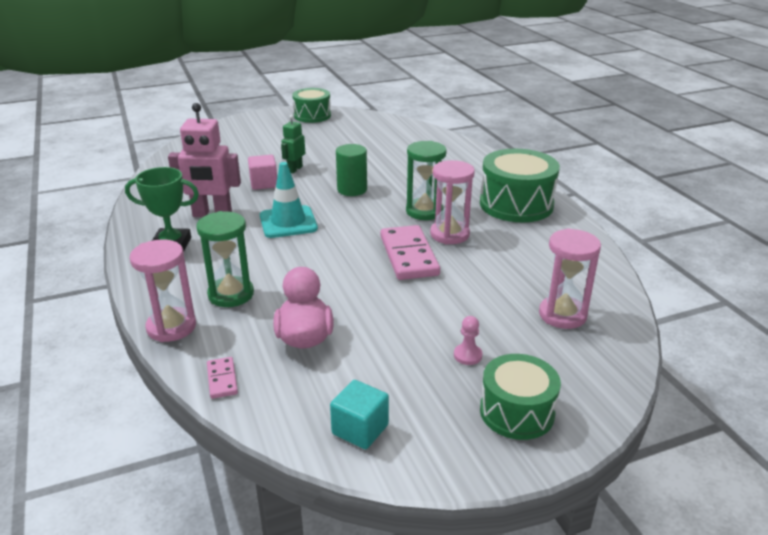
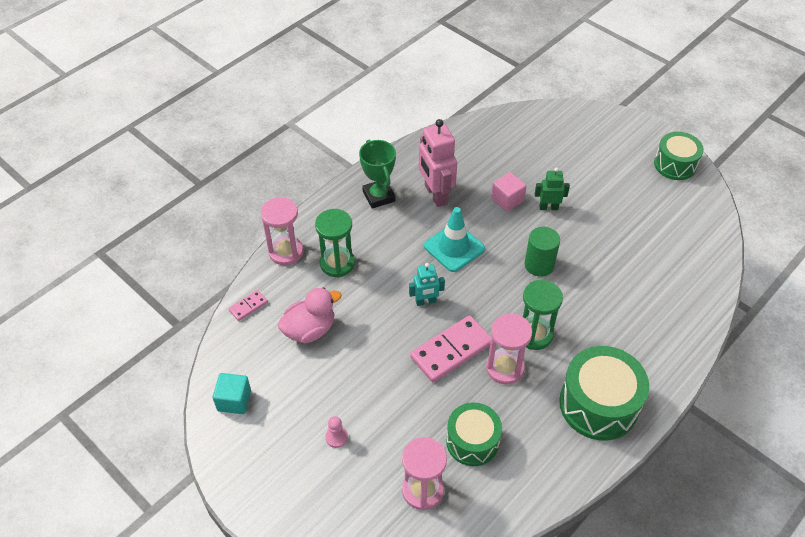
camera: 65 degrees right, 20 degrees up
(337, 254) = (425, 301): none -> turquoise robot
(516, 412) = (287, 487): green drum -> green drum (472, 441)

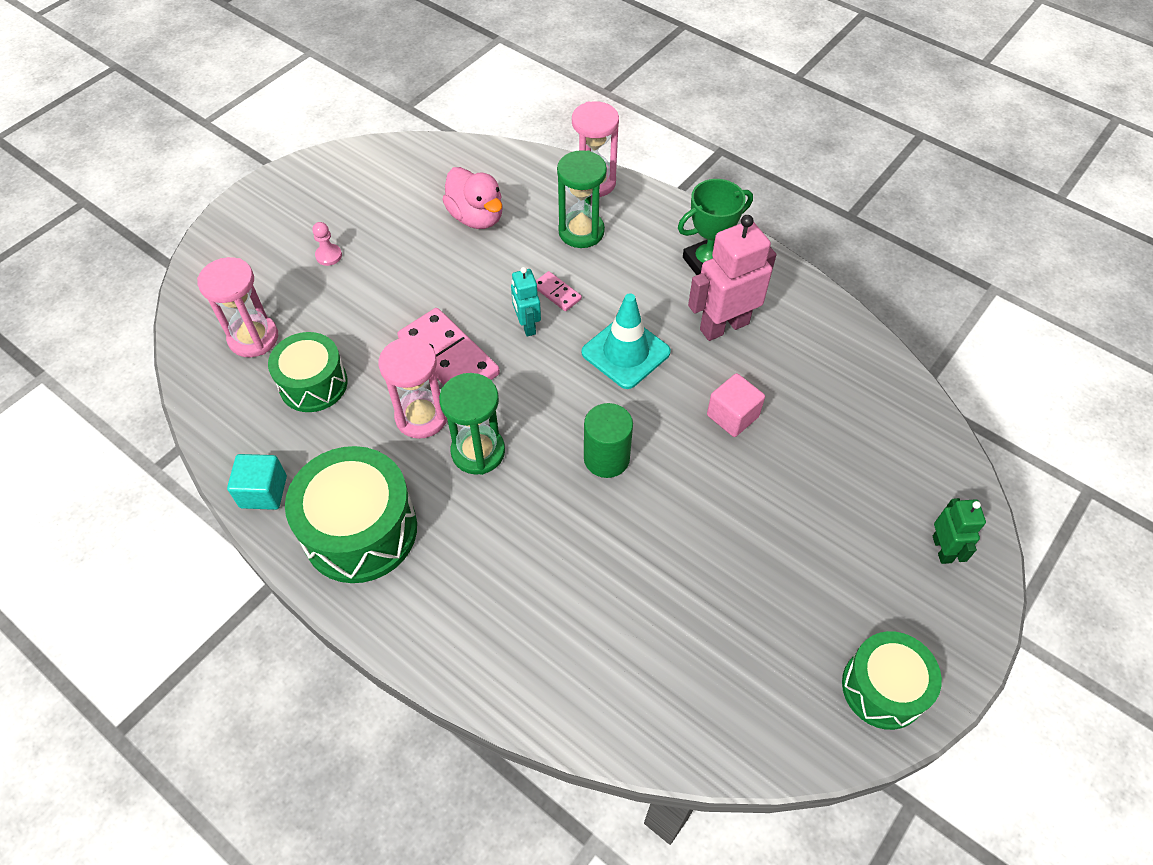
camera: 85 degrees right, 5 degrees up
(234, 400) = (380, 167): turquoise cube -> turquoise cube (263, 492)
(248, 306) = (507, 161): pink domino -> pink domino (557, 293)
(548, 207) = (728, 472): green robot -> green robot (942, 549)

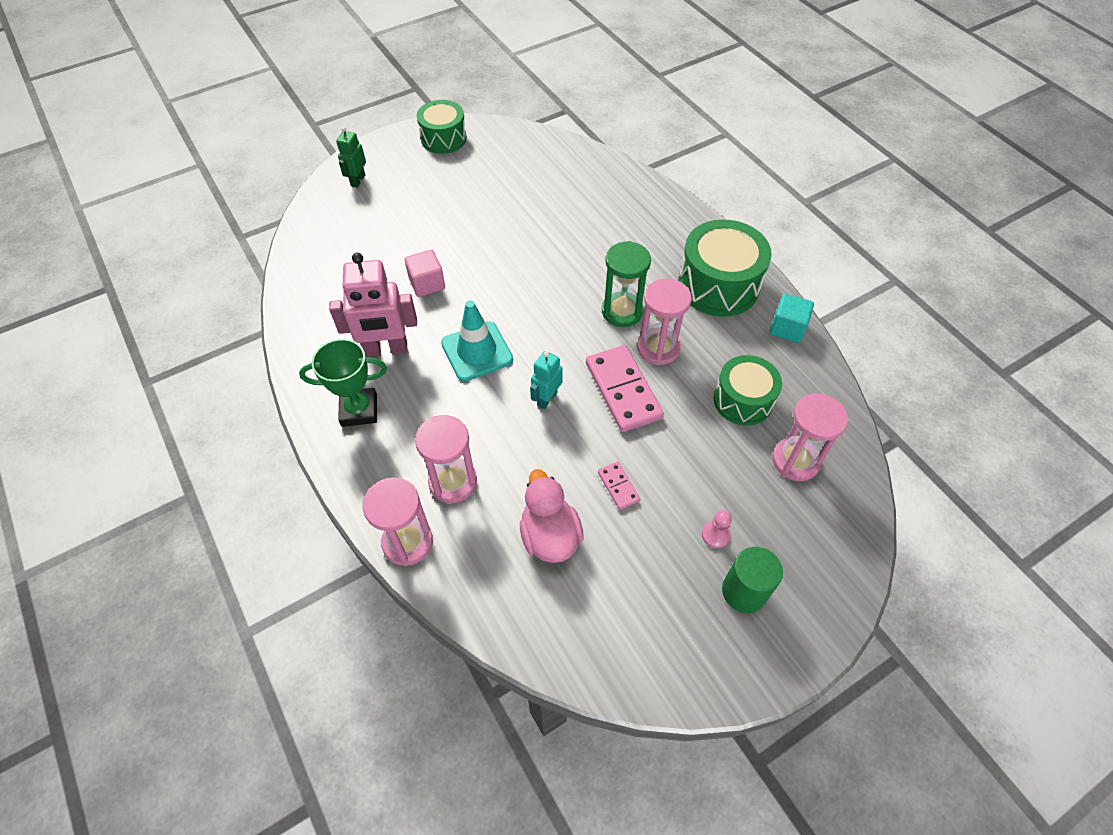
camera: 160 degrees left, 0 degrees up
(527, 325) = (546, 398): turquoise robot -> turquoise robot turned 150 degrees counterclockwise
(557, 293) = (507, 422): pink domino -> pink domino (618, 486)
(581, 231) = (453, 482): green hourglass -> pink hourglass
(606, 458) = (532, 282): green cylinder -> green cylinder (744, 591)

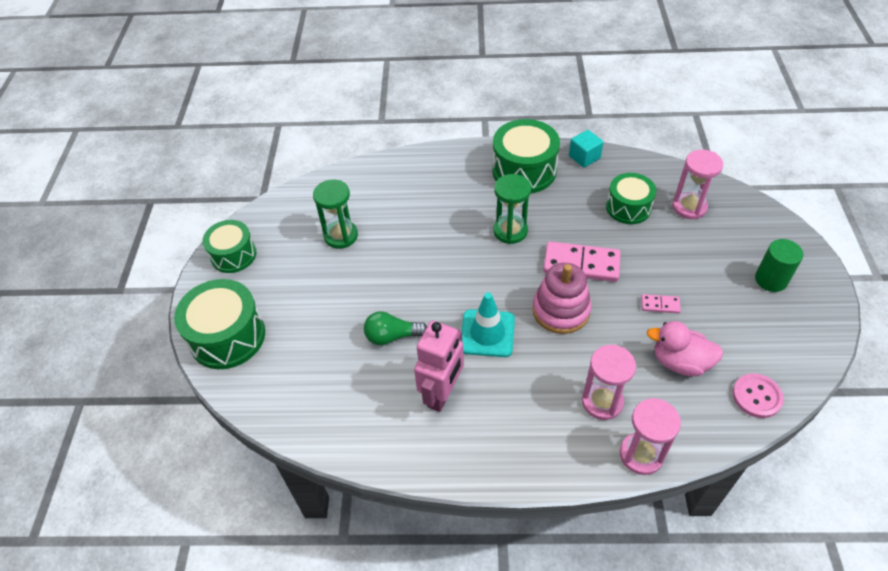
camera: 55 degrees left, 5 degrees down
(358, 180) = (227, 336): green robot -> green drum
(359, 410) = (494, 438): green trophy -> none
(427, 283) = (392, 336): pink cube -> green light bulb
(517, 192) = (341, 236): none -> green hourglass
(546, 398) = (561, 310): turquoise robot -> pink stacking toy
(550, 632) = (756, 396): none -> pink button
(658, 348) = (557, 228): pink hourglass -> none
(715, 535) = (723, 273): pink pawn -> none

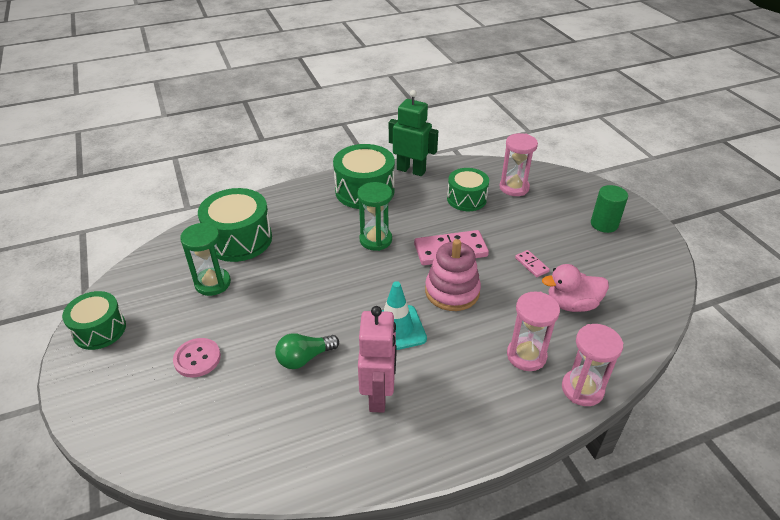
camera: 25 degrees left, 10 degrees down
(227, 336) = (122, 411): green drum -> green drum (239, 239)
(584, 157) = (411, 170): turquoise cube -> green robot
(660, 305) = (531, 265): pink domino -> pink domino turned 75 degrees clockwise
(756, 396) = (644, 313): pink button -> pink button (197, 359)

